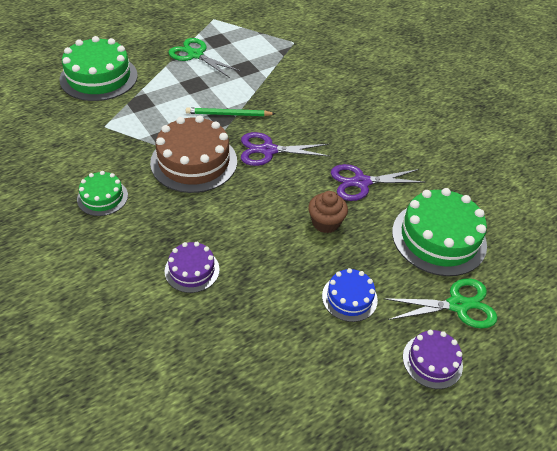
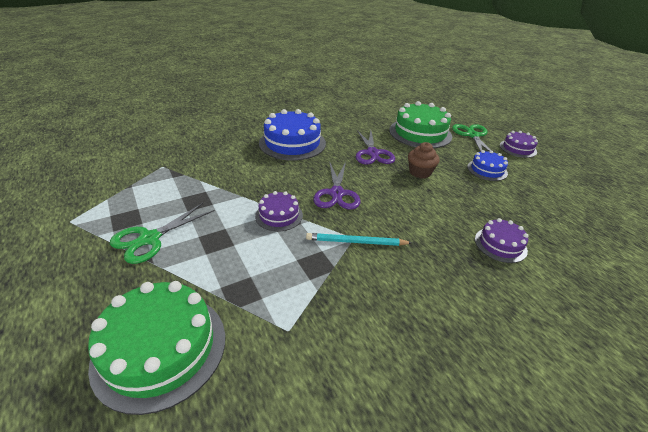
camera: 85 degrees left, 10 degrees down
(102, 197) = (427, 320): green cake -> none
(194, 161) = (356, 242): brown cake -> turquoise pencil
(228, 114) = (279, 215): green pencil -> purple cake
(364, 116) = (292, 143): none -> blue cake

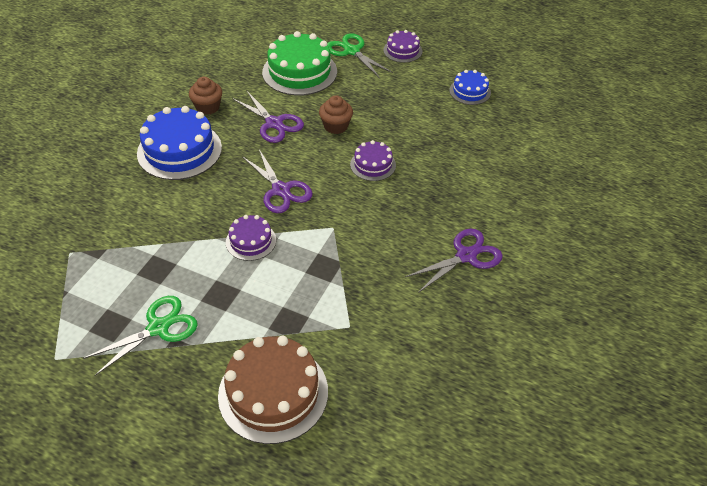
camera: 35 degrees left, 10 degrees up
(149, 239) = (158, 328): green scissors -> green scissors turned 135 degrees counterclockwise
(160, 348) = (273, 393): green cake -> brown cake
(336, 129) = (208, 107): none -> brown cupcake
(356, 242) = (338, 230): turquoise pencil -> none
(470, 332) = (466, 256): none -> purple scissors
(487, 170) = (391, 93): blue cake -> blue cake (470, 91)
(500, 244) = (446, 171): purple cake -> purple cake (373, 165)

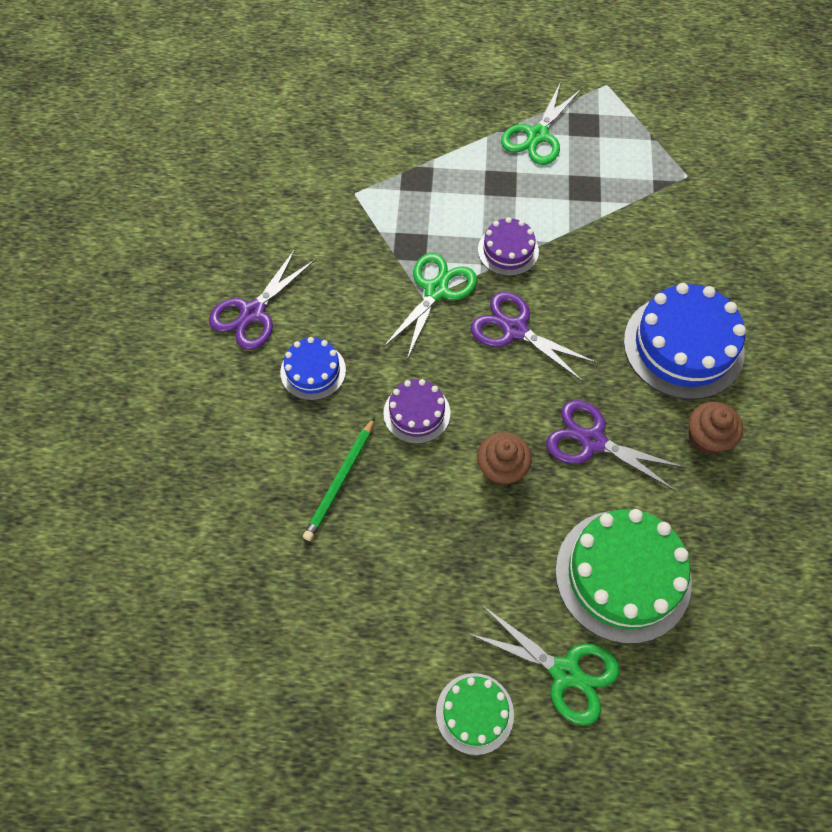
camera: 160 degrees right, 15 degrees up
(273, 393) = (397, 116): brown cake -> none
(321, 230) = (436, 290): none -> green scissors
(402, 51) = (474, 713): purple cake -> green cake
(435, 146) = (340, 481): none -> green pencil
(470, 91) = (319, 635): blue cake -> blue cake (313, 371)

